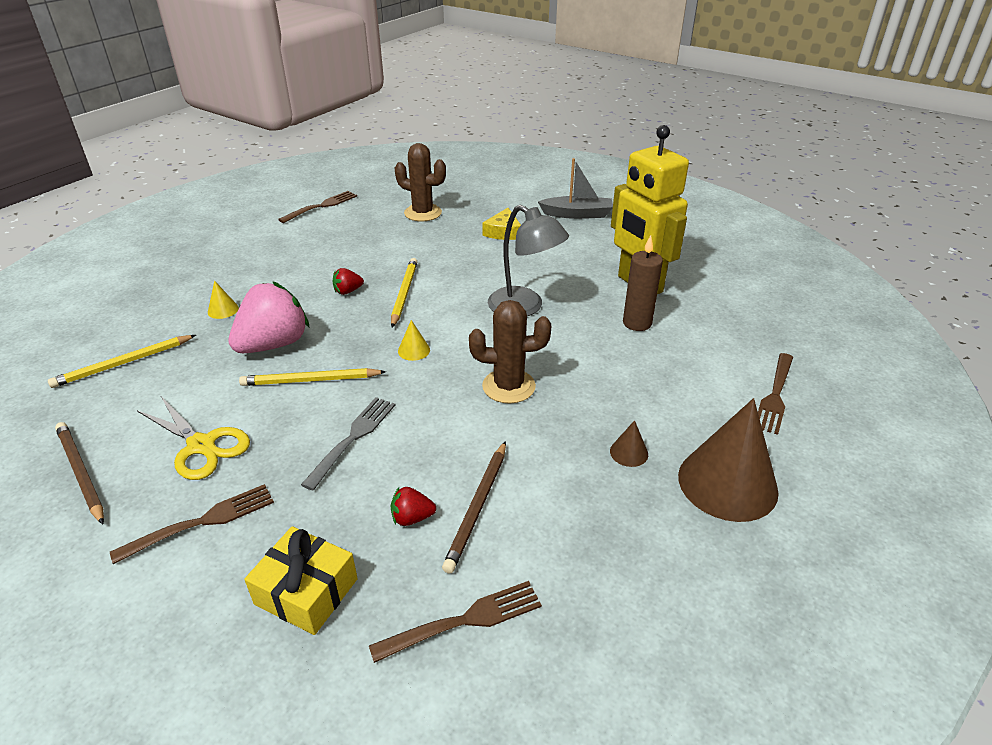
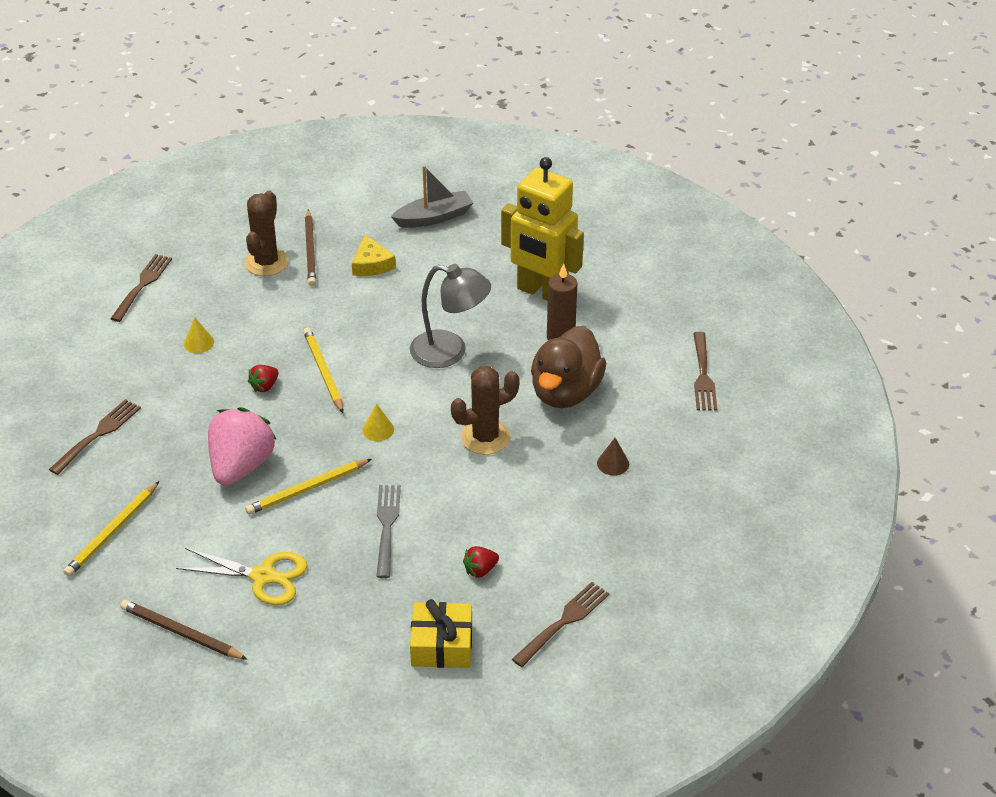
camera: 25 degrees left, 5 degrees up
(201, 523) = (321, 631): brown fork -> brown fork (97, 435)
(223, 310) = (155, 446): yellow cone -> yellow cone (199, 343)
(423, 213) = (266, 262): brown cactus -> brown cactus turned 75 degrees counterclockwise
(478, 507) = (524, 545): brown pencil -> brown pencil (310, 250)
(615, 370) = (565, 392): none -> brown duck
(727, 483) = (695, 463): brown cone -> none

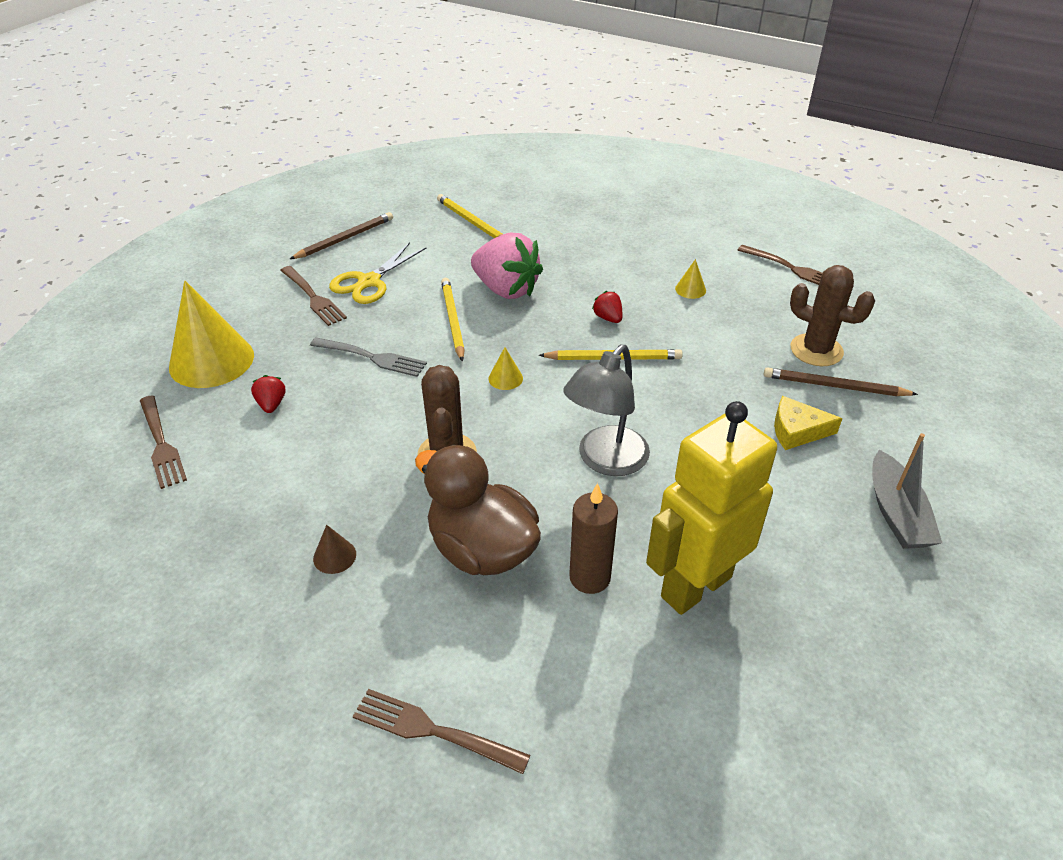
camera: 110 degrees right, 0 degrees up
(97, 435) = (587, 226): brown fork -> brown fork (312, 297)
(442, 645) = (211, 360): yellow gift -> yellow cone

